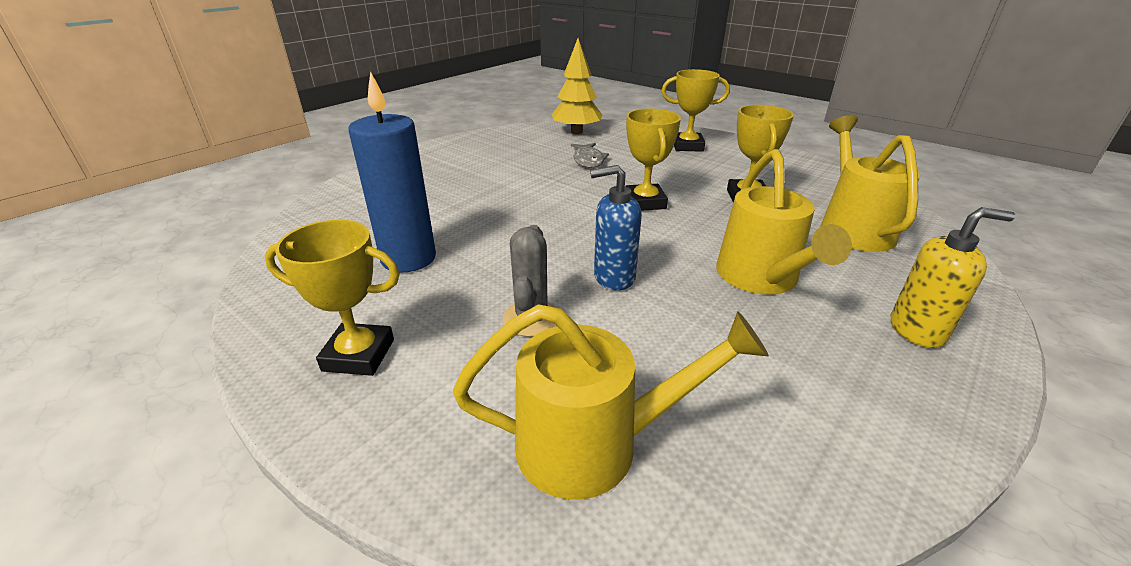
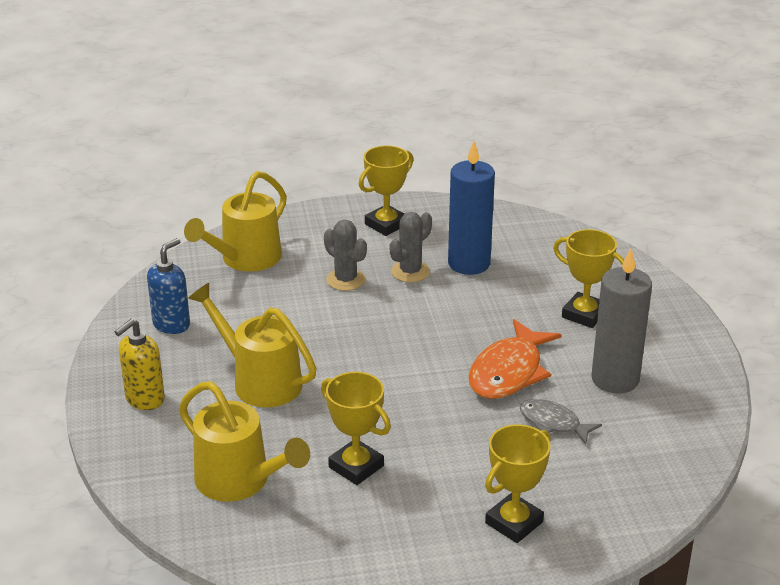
camera: 130 degrees right, 0 degrees up
(463, 284) = (410, 272): none -> grey cactus
(512, 158) = (615, 379): none -> grey candle
(558, 187) = (508, 372): none -> orange fish
(576, 132) = (657, 464): yellow tree -> none
(613, 277) = (343, 326): blue soap dispenser -> blue soap dispenser (171, 324)
(645, 202) = (421, 401): yellow trophy -> yellow trophy (584, 314)

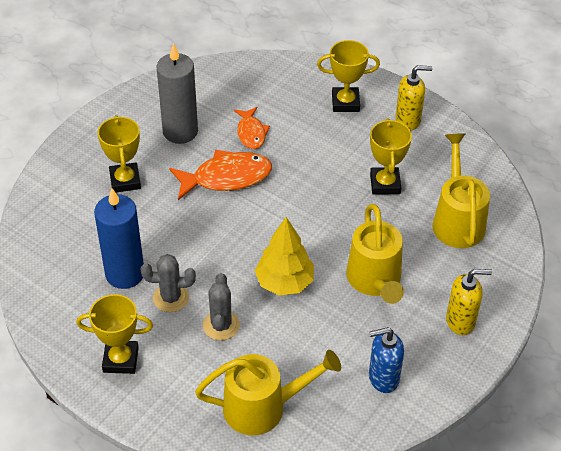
camera: 135 degrees left, 15 degrees up
(337, 333) = (284, 282): none -> yellow tree
(420, 553) = (408, 120): none -> yellow soap dispenser
(553, 423) = (251, 133): grey fish -> orange fish

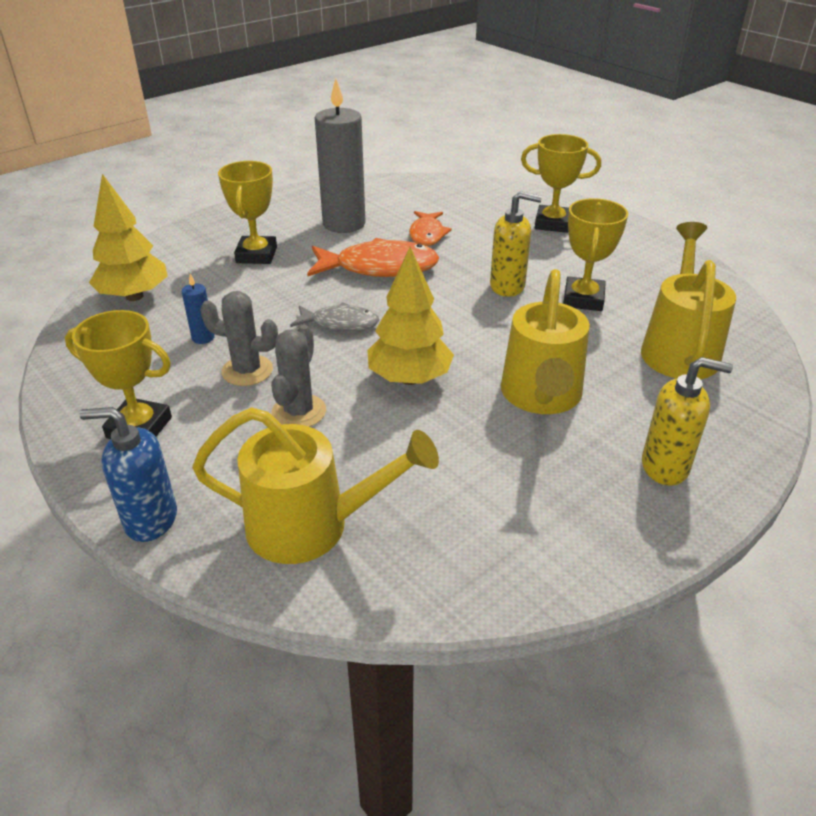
camera: 15 degrees right, 10 degrees down
(51, 243) = (134, 296): none -> yellow tree
(125, 274) = (203, 338): blue candle -> blue candle, size x0.42
(218, 241) = (340, 323): none -> grey fish
(383, 378) = (519, 521): blue soap dispenser -> blue soap dispenser (150, 520)
(408, 120) = (629, 247): yellow soap dispenser -> yellow soap dispenser (508, 286)

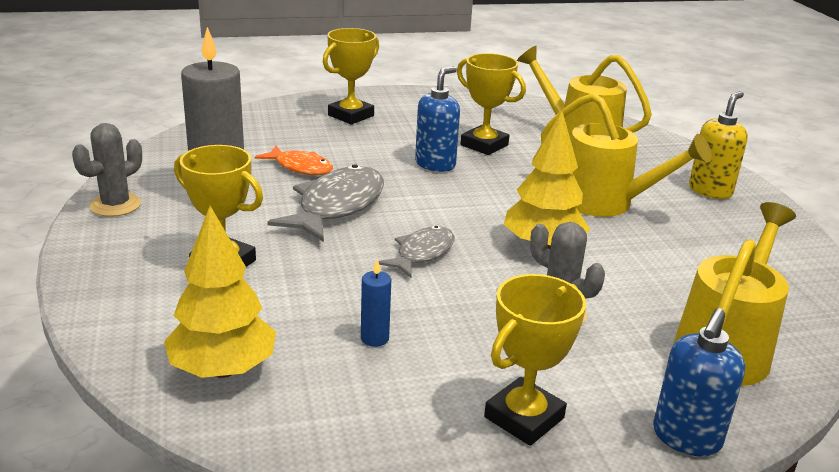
camera: 65 degrees left, 10 degrees down
(247, 371) = (465, 325): grey cactus -> grey cactus (115, 205)
(379, 267) = (337, 206): orange fish -> grey fish
(508, 286) = (435, 164): yellow soap dispenser -> blue soap dispenser

